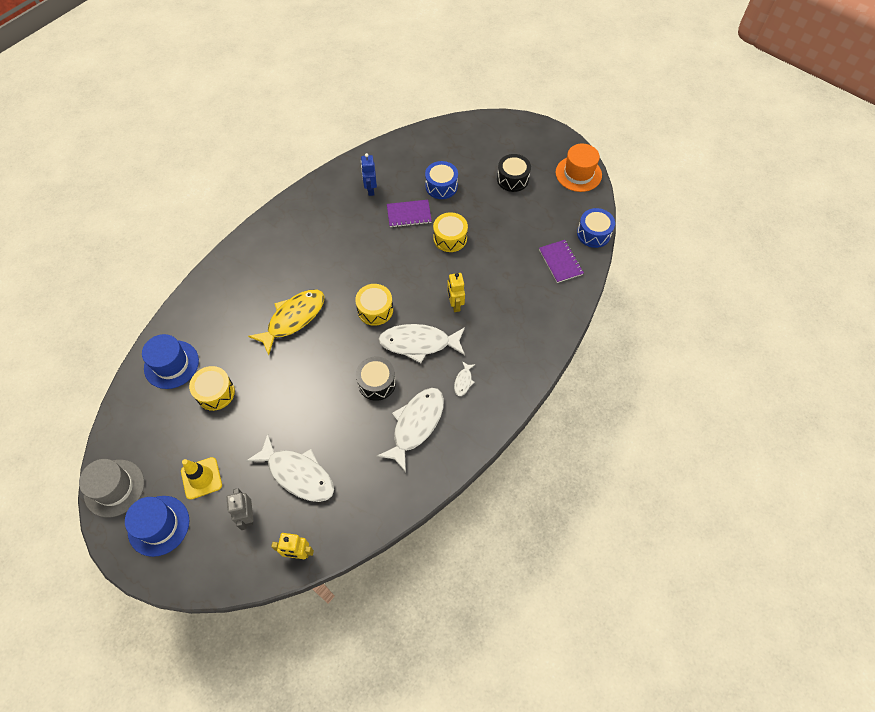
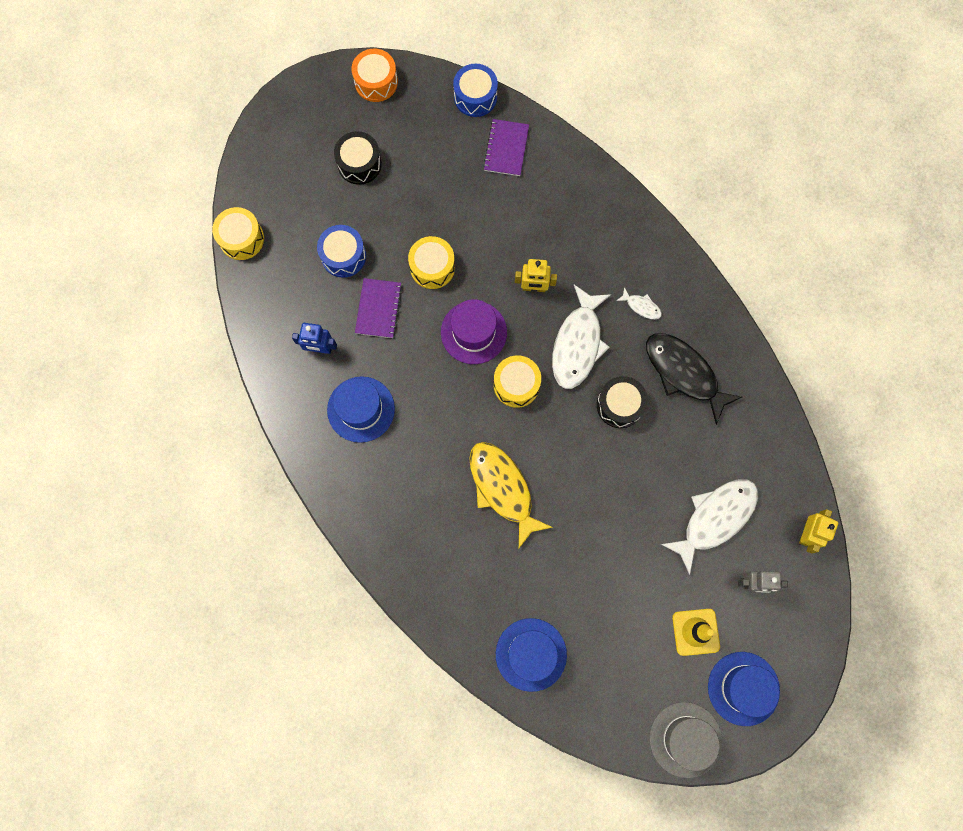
camera: 75 degrees left, 15 degrees up
(215, 393) = (586, 602): yellow drum -> yellow drum (241, 239)
(333, 221) = (361, 409): none -> blue hat
(408, 274) = (473, 332): none -> purple hat
(416, 425) = (684, 373): white fish -> black fish
(560, 262) = (506, 148): purple notebook -> purple notebook turned 75 degrees counterclockwise
(578, 174) = (376, 82): orange hat -> orange drum

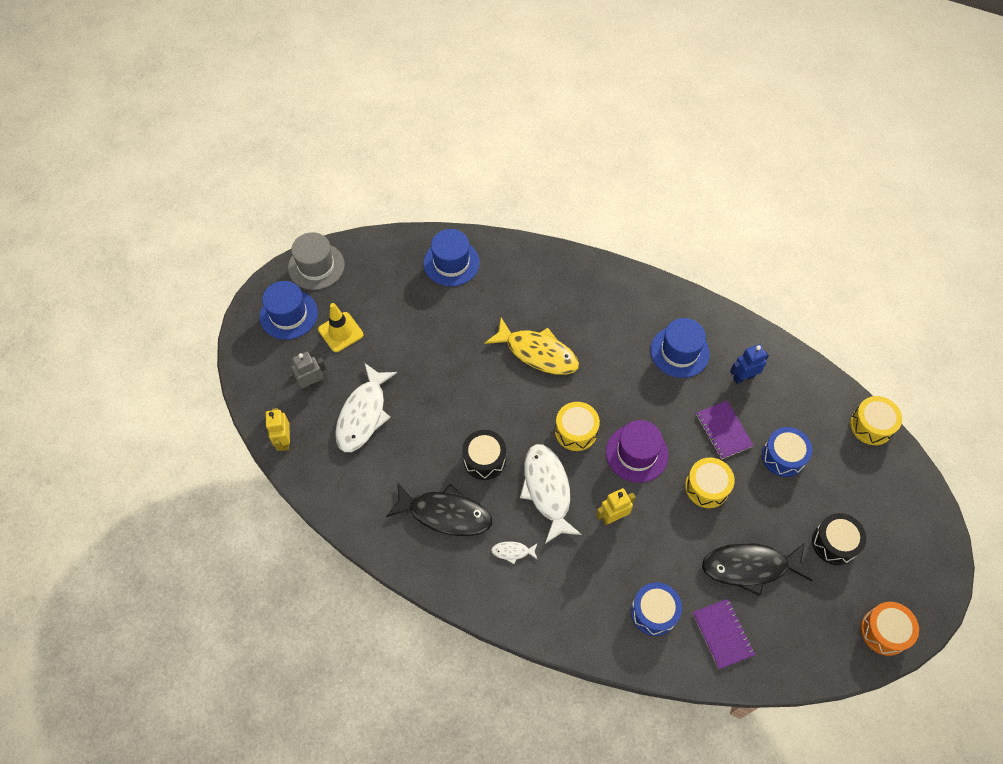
camera: 150 degrees right, 15 degrees down
(445, 184) = (750, 567): none -> black fish
(475, 97) = (787, 671): blue drum -> blue drum (654, 612)

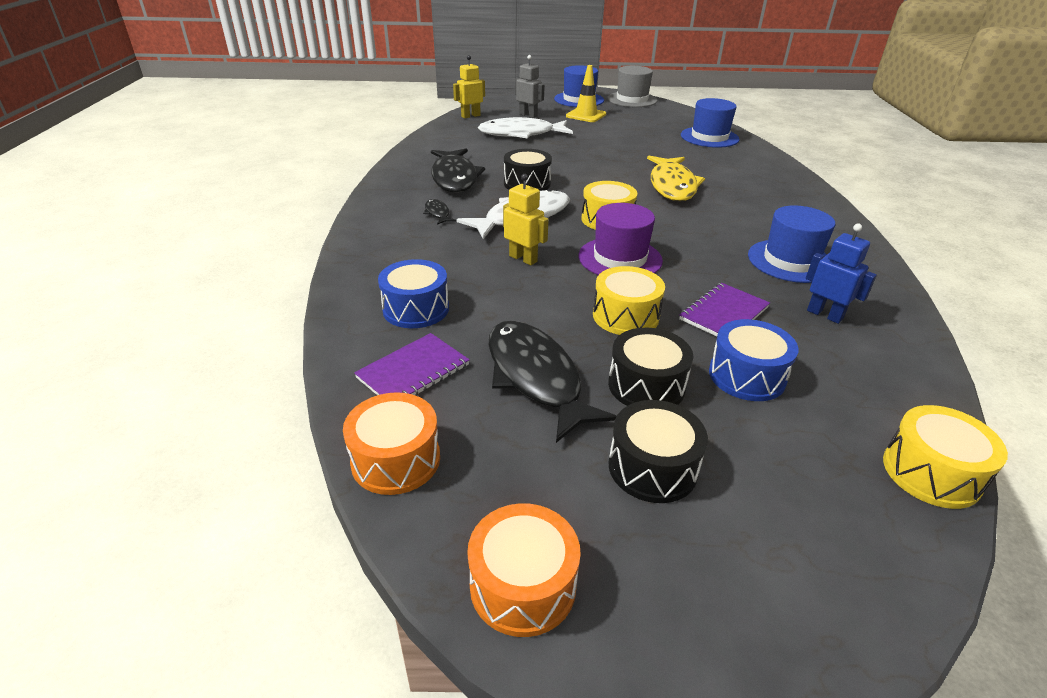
camera: 65 degrees right, 25 degrees down
(512, 552) = (437, 213): white fish -> black fish
(775, 512) = (646, 385): none -> black drum
(794, 664) = (396, 459): none -> orange drum

